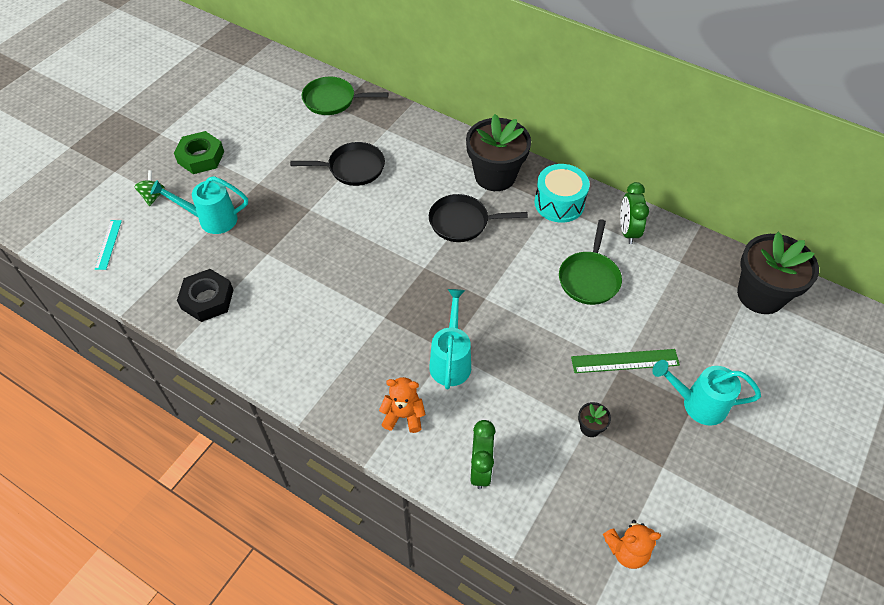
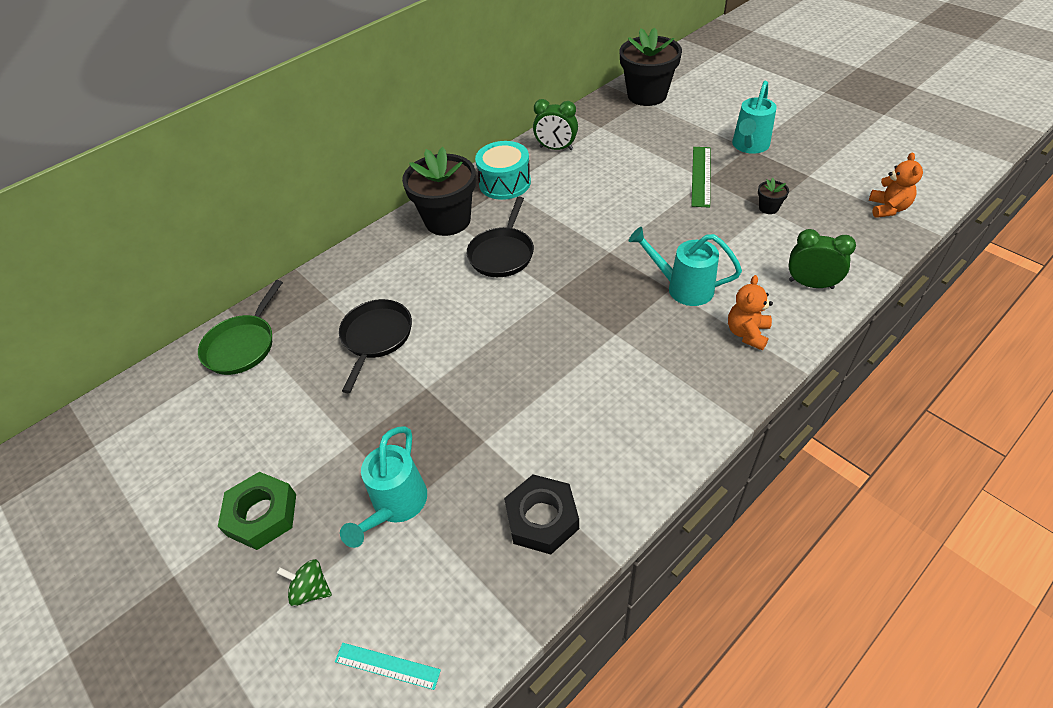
camera: 70 degrees left, 5 degrees down
(589, 278) = (603, 180): green pan -> none

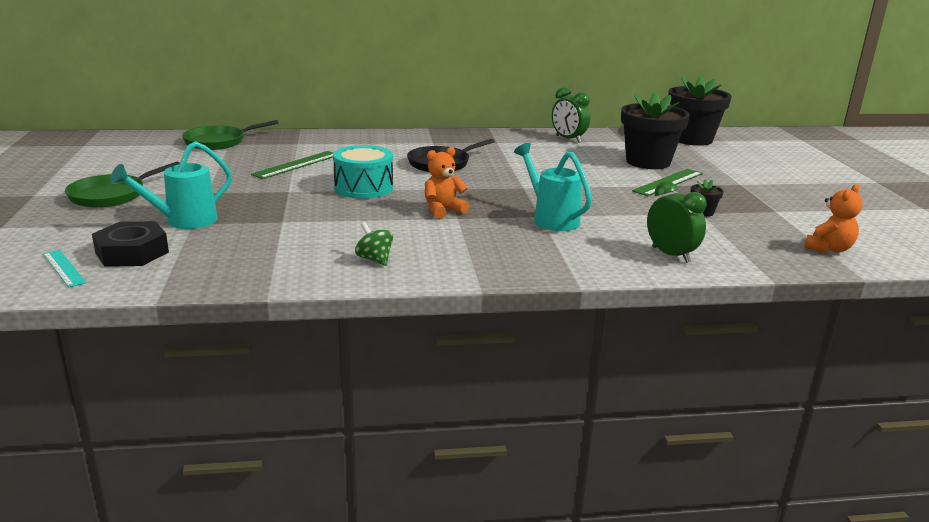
camera: 30 degrees right, 25 degrees down
(262, 515) = (111, 195): green nut -> green pan
(311, 589) = (82, 227): green spinning top -> green spinning top (374, 259)
(376, 337) = (296, 165): black pan -> green ruler
(448, 220) = (430, 141): black flower pot -> black flower pot (648, 162)
(504, 183) = (500, 140): turquoise drum -> turquoise drum (363, 188)
(542, 518) = (256, 261): black nut -> black nut (132, 252)
(747, 333) = (565, 254): orange teddy bear -> orange teddy bear (443, 210)
(749, 146) = (742, 183): turquoise watering can -> none

